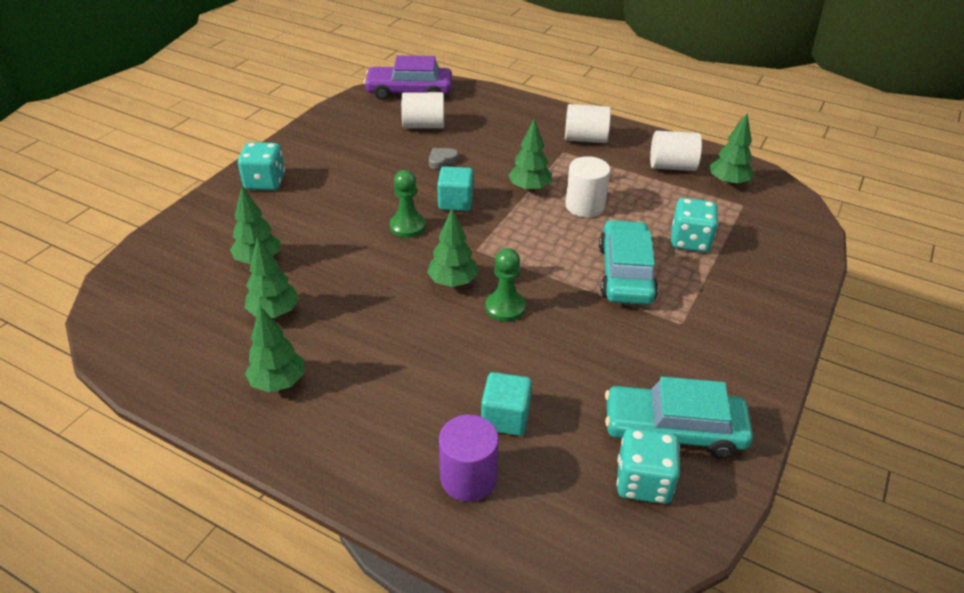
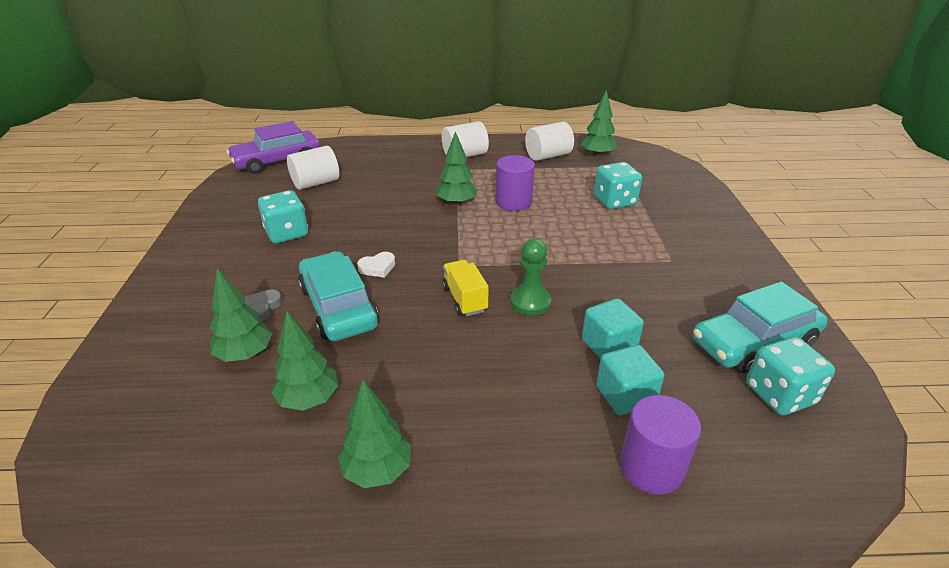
camera: 30 degrees left, 5 degrees down
(265, 182) = (189, 278): turquoise dice -> turquoise dice (287, 233)
(407, 226) = (377, 268): green pawn -> white heart
(442, 160) = (359, 205): grey heart -> grey heart (262, 308)
(452, 282) = (465, 299): green tree -> yellow truck
(455, 202) = (403, 233): turquoise cube -> turquoise cube (608, 345)
(584, 206) = (513, 202): white cylinder -> purple cylinder
(625, 273) = (595, 239): turquoise car -> turquoise car (338, 307)

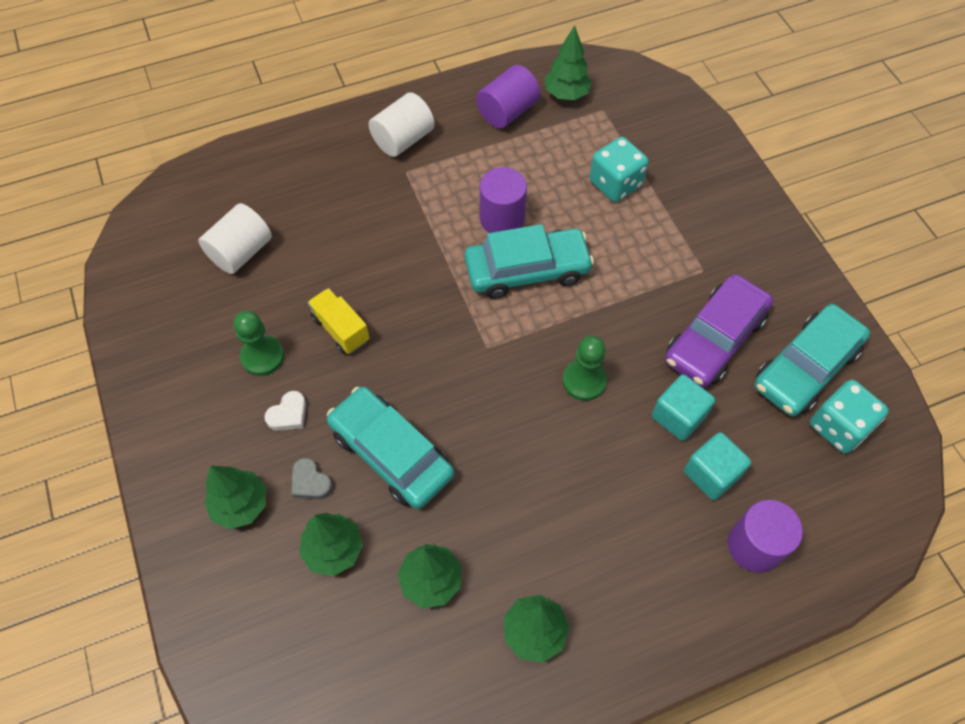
camera: 20 degrees left, 25 degrees up
(262, 308) = (310, 482): grey heart -> grey heart turned 45 degrees counterclockwise
(277, 161) = (160, 220): purple car -> purple car (714, 338)
(287, 233) = (262, 356): turquoise dice -> green pawn
(377, 268) = (401, 380): white heart -> white heart (288, 414)
(456, 203) = (436, 241): green tree -> green tree (241, 505)
(465, 299) = (516, 398): yellow truck -> yellow truck (340, 329)
(517, 231) = (527, 270): none -> turquoise car
(548, 156) = (507, 112): white cylinder -> purple cylinder

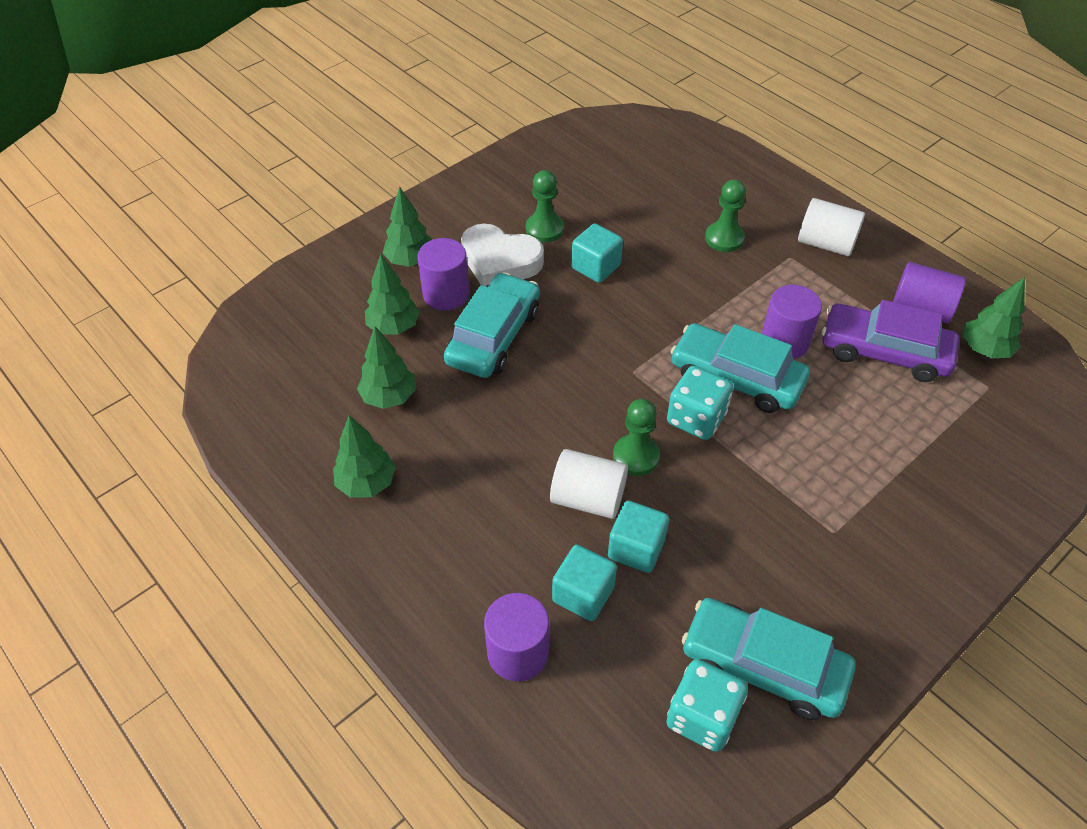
camera: 70 degrees right, 10 degrees down
(241, 252) = (635, 183): white cylinder -> white cylinder (588, 498)
(288, 414) = (500, 261): white heart -> white heart, size x2.13
(310, 482) = (446, 294): grey heart -> purple cylinder
(340, 329) = (596, 267): yellow truck -> turquoise cube
(357, 210) = (724, 238): none -> green pawn
(527, 270) = (736, 377): turquoise car -> turquoise car turned 150 degrees clockwise
(615, 183) = (895, 423): turquoise dice -> turquoise dice (696, 418)
(714, 338) = (750, 562): purple car -> purple car (884, 352)

